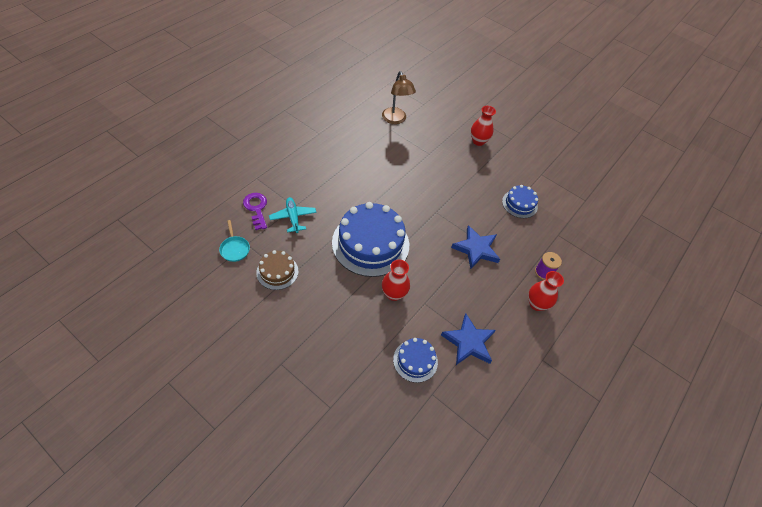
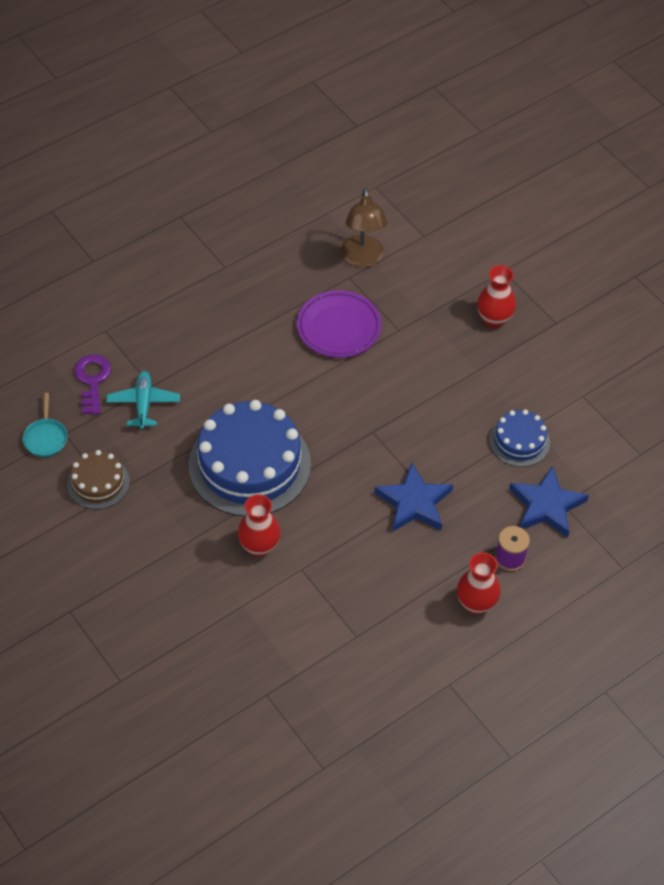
camera: 20 degrees right, 0 degrees up
(395, 157) = (338, 328): none -> purple plate
(415, 360) = (258, 645): blue cake -> none
(468, 342) = (346, 637): blue star -> blue star (546, 505)

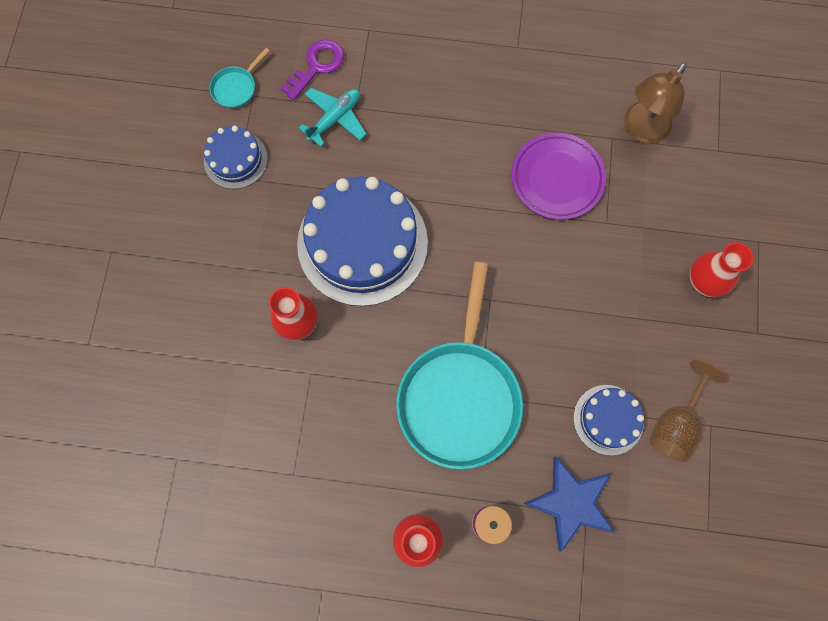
camera: 45 degrees right, 20 degrees up
(98, 483) = (235, 159): brown cake -> blue cake
(414, 502) = (460, 396): blue star -> turquoise pan
(561, 411) = (675, 423): none -> brown goblet

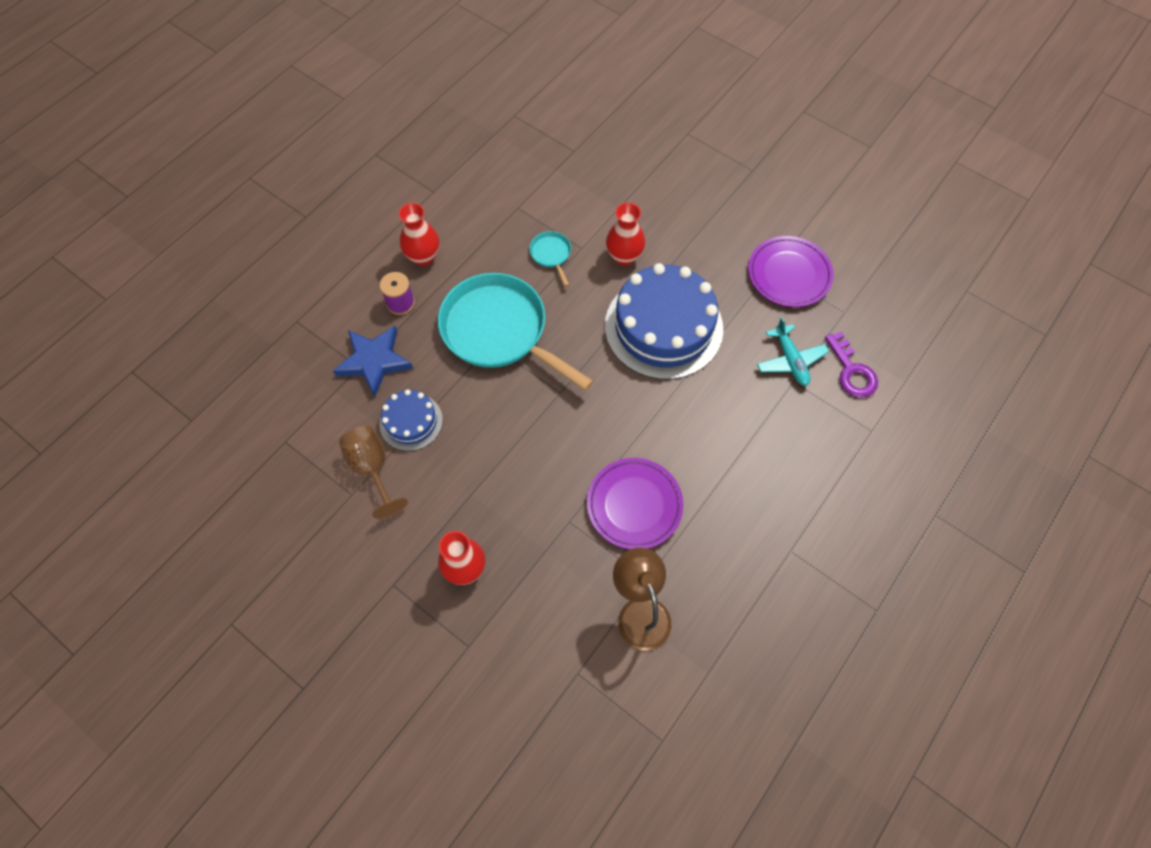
camera: 120 degrees right, 10 degrees down
(235, 159) = (789, 274): blue cake -> purple plate
(236, 87) = (859, 303): turquoise pan -> turquoise pan (551, 255)

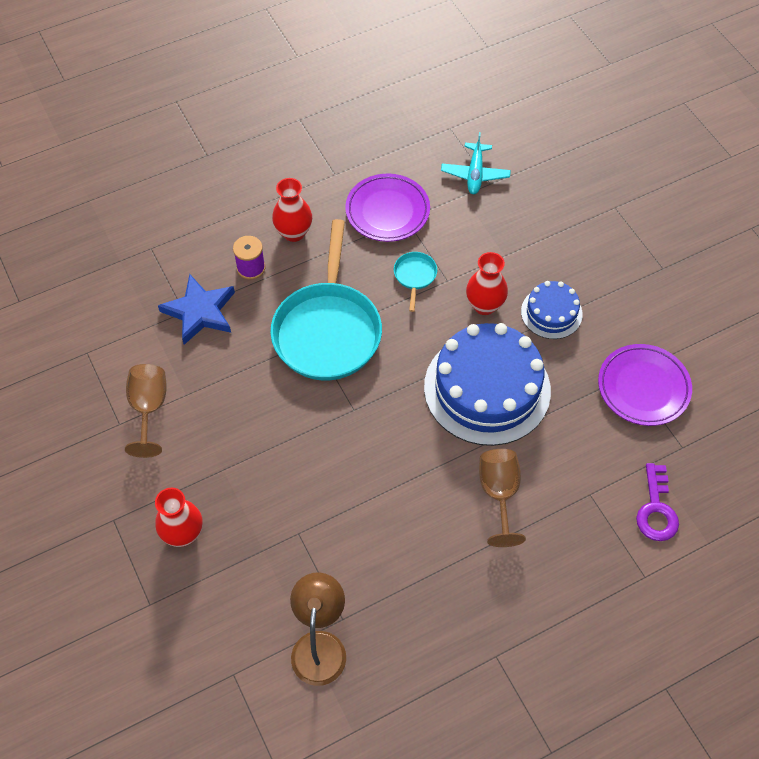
camera: 25 degrees right, 5 degrees down
(411, 422) = (204, 380): blue cake -> blue cake (551, 313)
(500, 331) = (328, 330): turquoise pan -> turquoise pan turned 150 degrees counterclockwise
(634, 505) = (367, 545): purple plate -> purple plate (387, 211)
(721, 413) = (499, 494): none -> brown goblet
(790, 360) = (597, 473): turquoise plane -> turquoise plane (475, 174)

